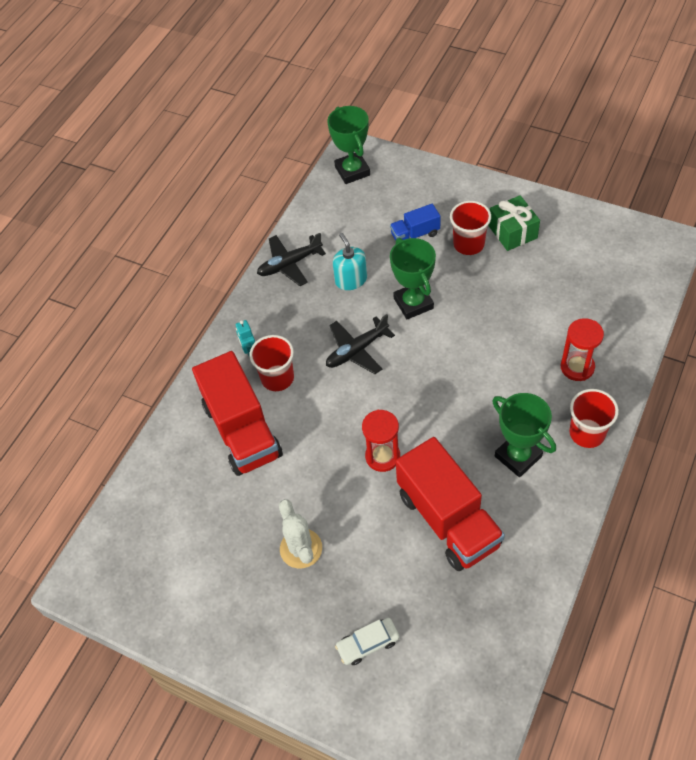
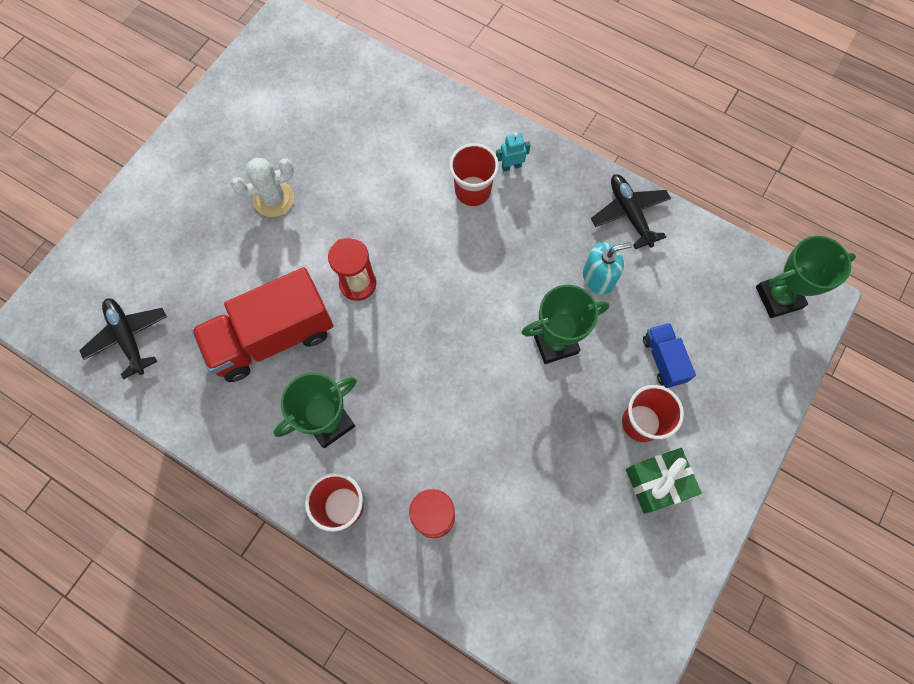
camera: 90 degrees right, 15 degrees up
(242, 430) = (414, 155): red truck -> none
(356, 350) = (496, 273): black plane -> black plane (128, 337)
(368, 643) = (166, 247): white car -> none

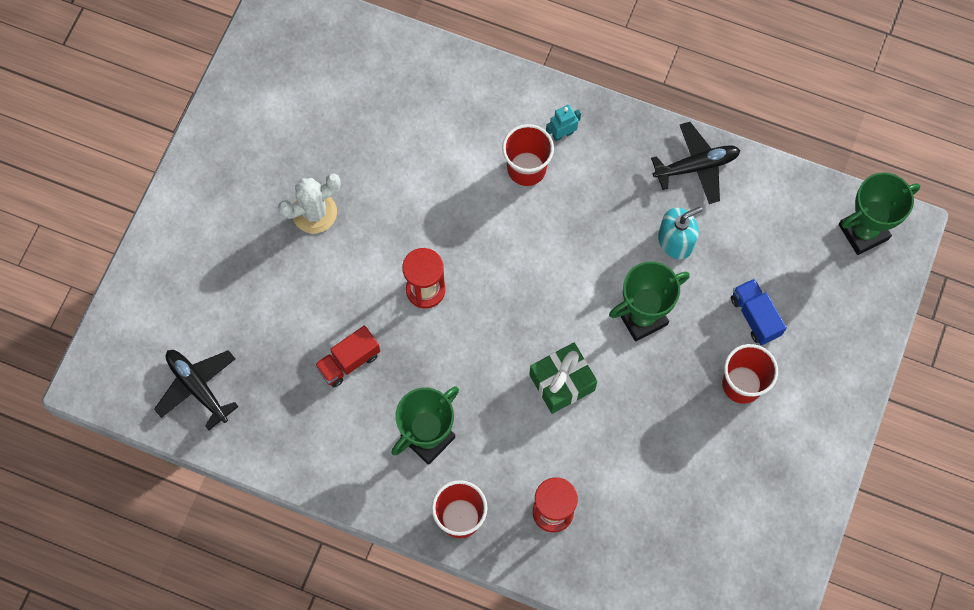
camera: 10 degrees left, 0 degrees up
(272, 337) = (349, 361): red truck -> red truck, size x0.49
(629, 213) = (697, 166): black plane -> black plane turned 105 degrees clockwise
(657, 482) = (766, 440): green gift -> green gift (562, 382)

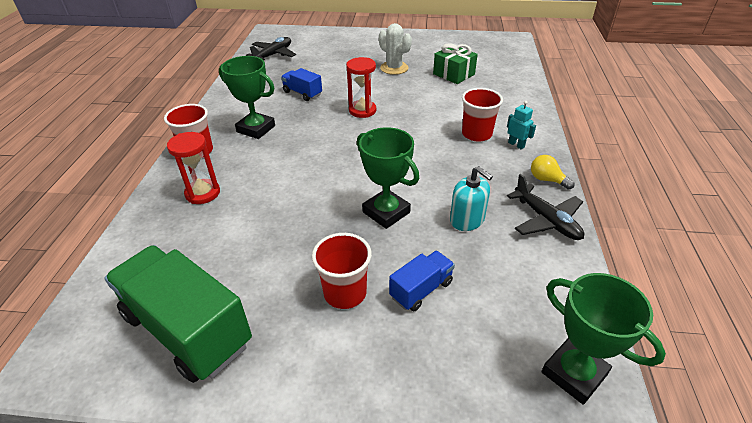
camera: 75 degrees right, 30 degrees down
(349, 361) = (302, 93): red truck -> blue truck
(562, 382) = (313, 179): green gift -> green gift (454, 74)
(635, 133) = (547, 180): none -> yellow light bulb
(750, 528) = (187, 329): none -> green truck

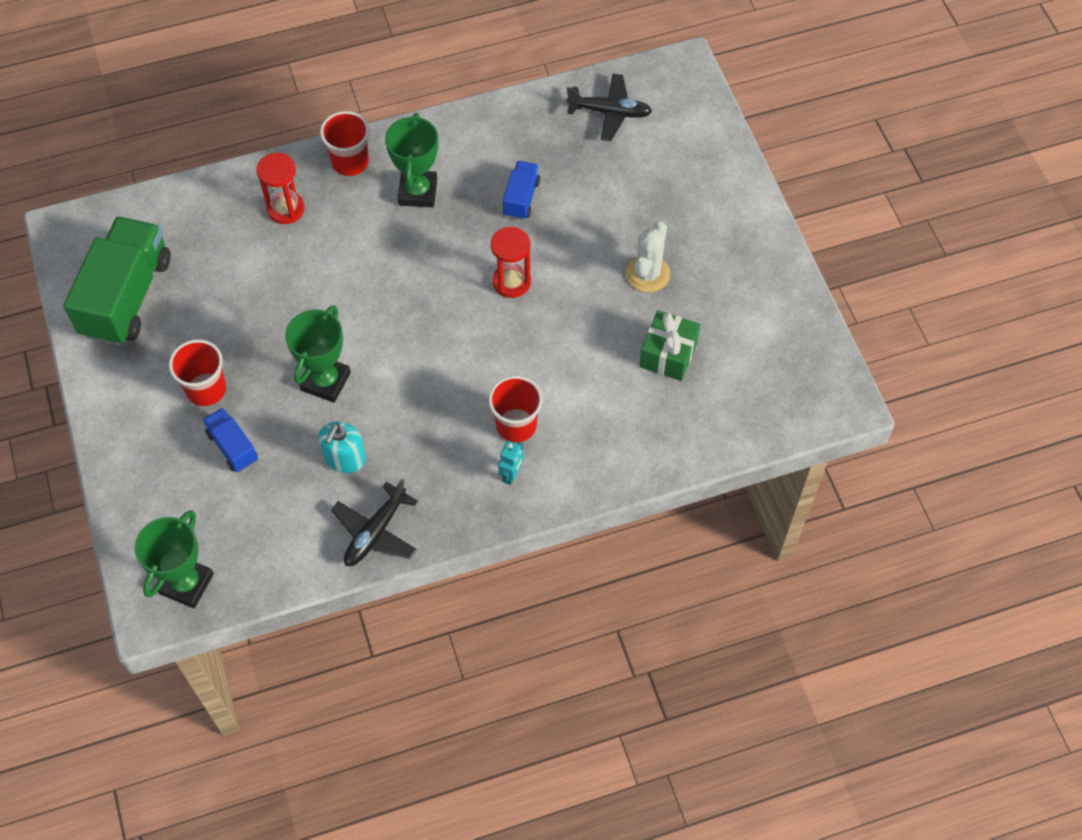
camera: 65 degrees right, 20 degrees up
(421, 290) = (233, 447): blue truck -> blue truck turned 150 degrees counterclockwise
(547, 180) = (450, 521): yellow light bulb -> none

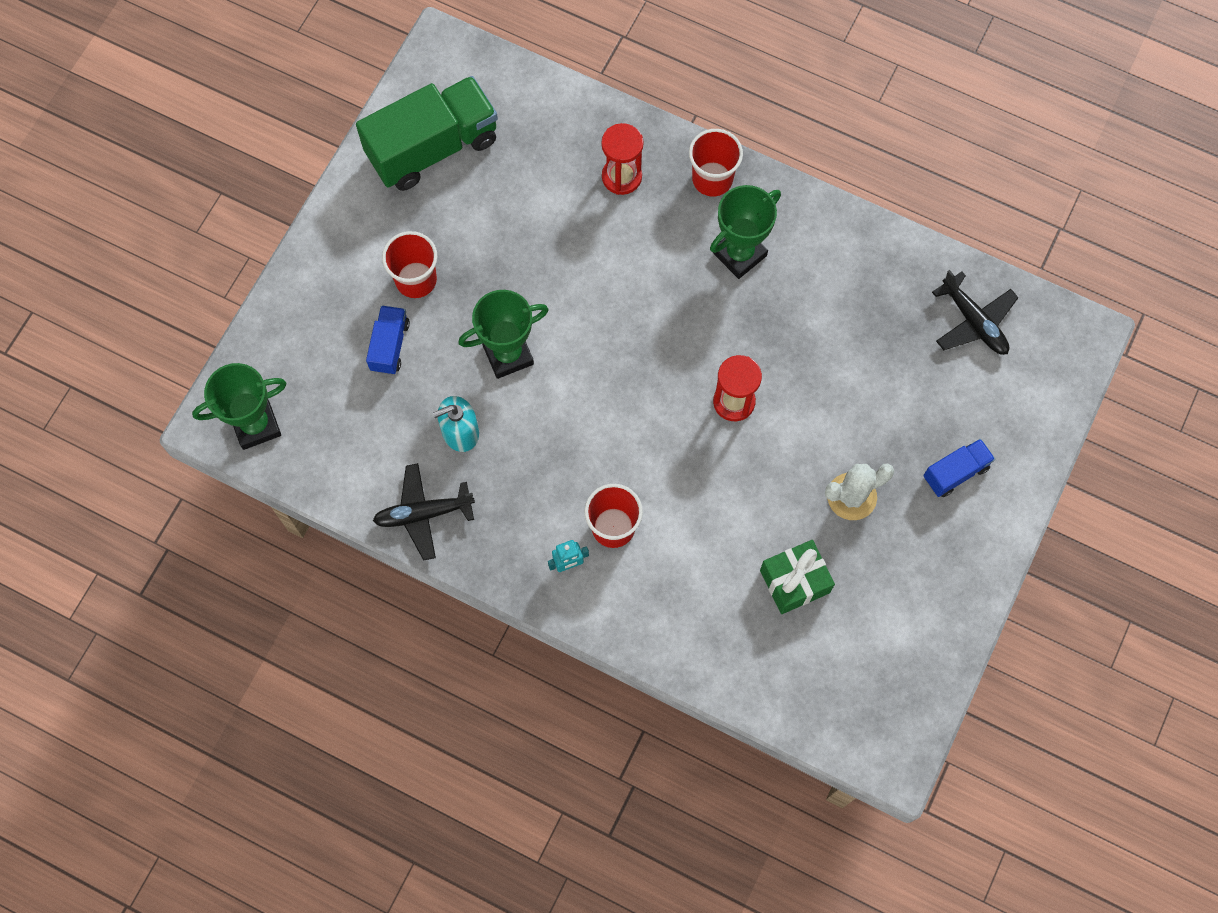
camera: 45 degrees right, 10 degrees up
(521, 198) = (817, 335): blue truck -> blue truck (955, 472)

